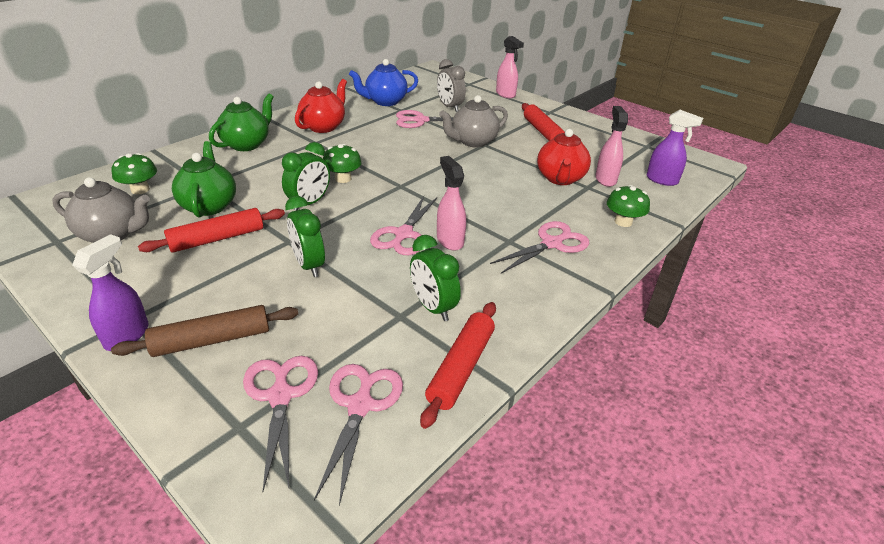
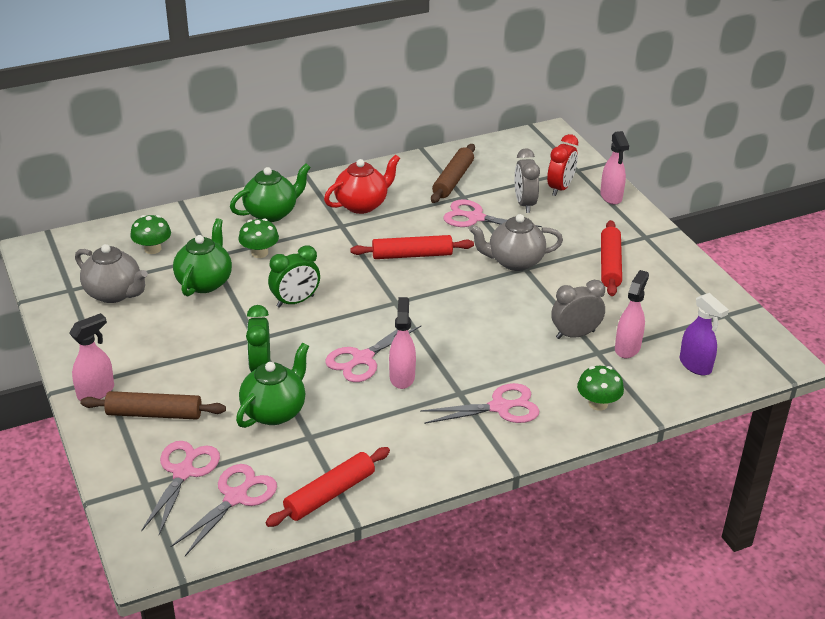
camera: 25 degrees right, 0 degrees up
(127, 335) = (96, 392): purple spray bottle -> pink spray bottle
(217, 238) = (197, 320): red rolling pin -> red rolling pin (412, 255)
(343, 179) = (343, 279): green mushroom -> green mushroom (259, 253)
(348, 301) = (274, 411): none -> green teapot
(385, 101) = (453, 180): blue teapot -> brown rolling pin
(433, 307) = (341, 437): green clock -> none
(467, 95) = (560, 188): none -> red clock
(560, 179) = (575, 334): red teapot -> grey clock

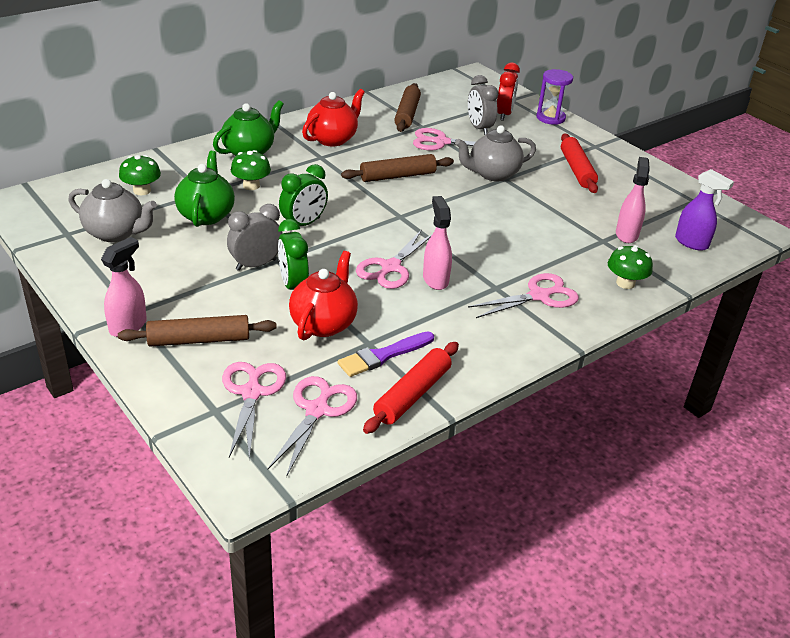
camera: 15 degrees left, 0 degrees up
(274, 411) = (324, 324): green teapot -> red teapot
(318, 451) = (383, 355): none -> purple brush
(412, 255) = (397, 176): red rolling pin -> brown rolling pin
(575, 334) = (575, 228): grey clock -> grey clock (256, 265)
(611, 197) = (550, 118): pink spray bottle -> purple hourglass

